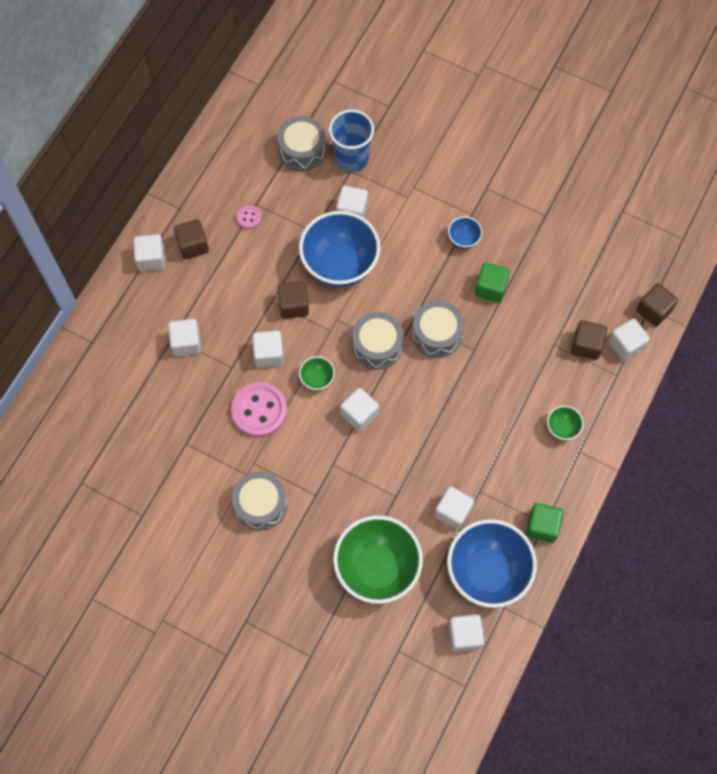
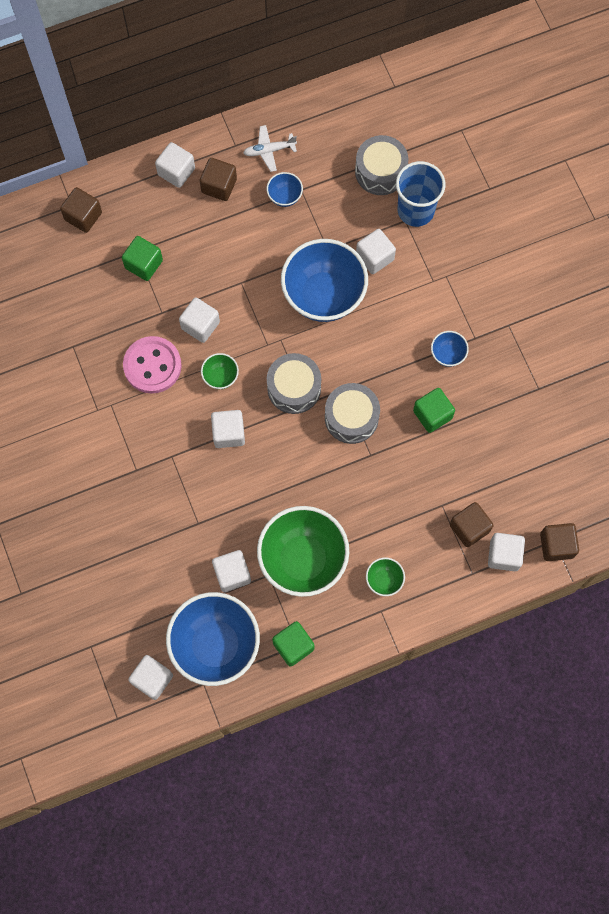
camera: 40 degrees right, 5 degrees up
(186, 343) = (144, 264): white cube -> green cube
(208, 194) = (269, 150): none -> white plane
(249, 217) = (284, 197): pink button -> blue bowl
(260, 504) = (87, 442): grey drum -> none
(294, 305) = (256, 300): brown cube -> brown cube (83, 216)
(377, 568) = (132, 568): green bowl -> green bowl (303, 560)

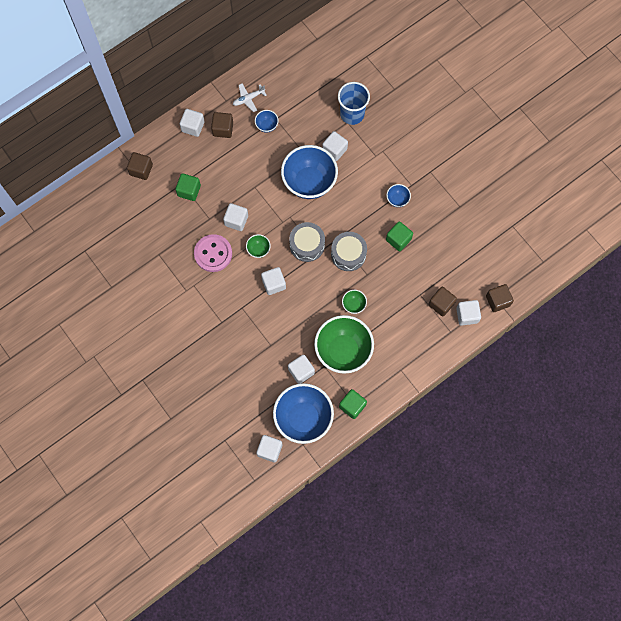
camera: 15 degrees left, 0 degrees up
(380, 171) = (323, 95): grey drum -> none
(384, 580) = (397, 350): green bowl -> green bowl (353, 305)

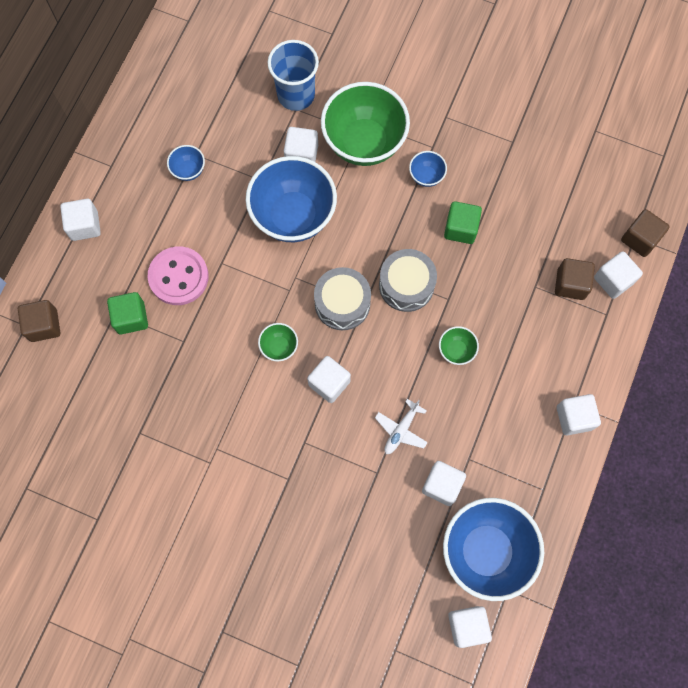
camera: 30 degrees left, 0 degrees up
(213, 254) = (218, 388): pink button -> pink button (178, 277)
(223, 129) = (129, 207): brown cube -> none
(236, 220) = (223, 323): white cube -> white cube (574, 418)
(248, 99) = (141, 147): white plane -> white plane (401, 430)
(343, 351) = (481, 423): green bowl -> green bowl (364, 143)
(352, 406) = (541, 493): green cube -> none

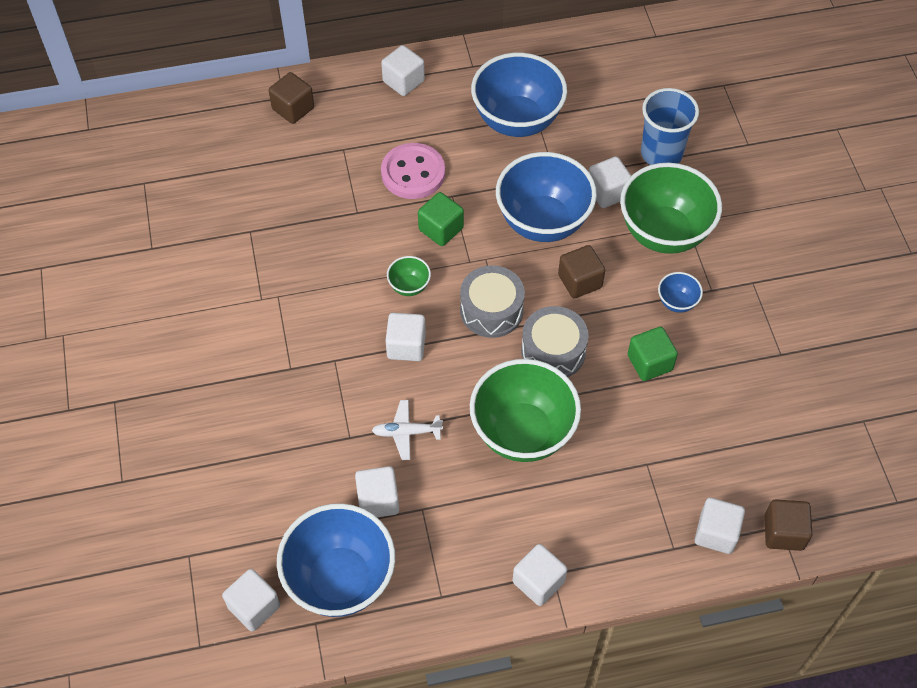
camera: 55 degrees right, 15 degrees down
(131, 318) = (348, 163): green cube -> green cube (441, 229)
(188, 170) = (517, 120): blue bowl -> blue bowl, size x2.31
(456, 350) = (522, 432): green bowl -> green bowl, size x2.31
(570, 284) = (677, 495): brown cube -> brown cube (580, 281)

